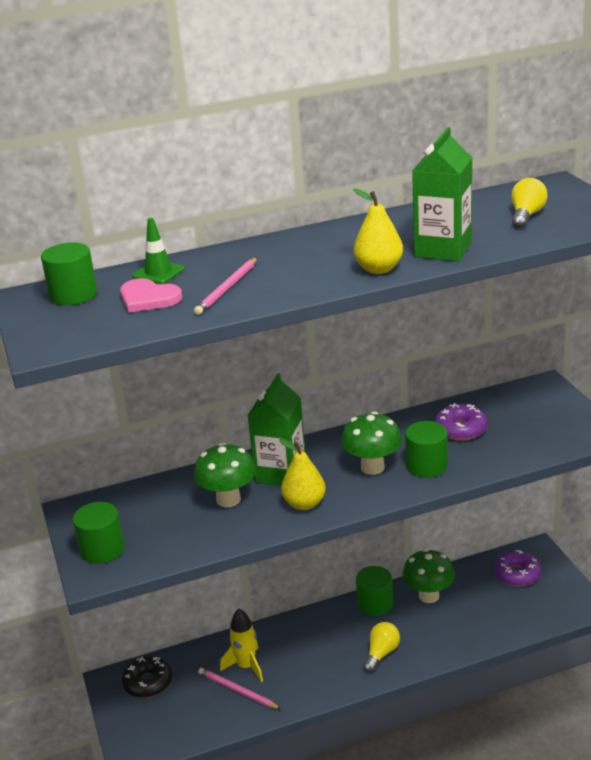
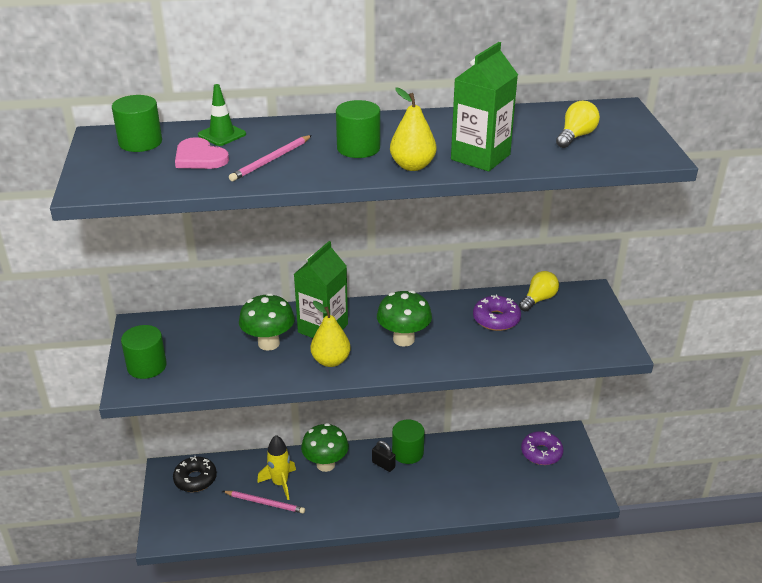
camera: 10 degrees right, 5 degrees up
(237, 690) = (265, 503): pink pencil -> pink pencil turned 150 degrees clockwise
(353, 622) = (383, 465): none -> black padlock
(381, 653) = (397, 498): yellow light bulb -> yellow light bulb (538, 299)
(426, 465) = (451, 347): green cylinder -> green cylinder (358, 148)
(429, 596) = (456, 455): green mushroom -> green mushroom (325, 464)

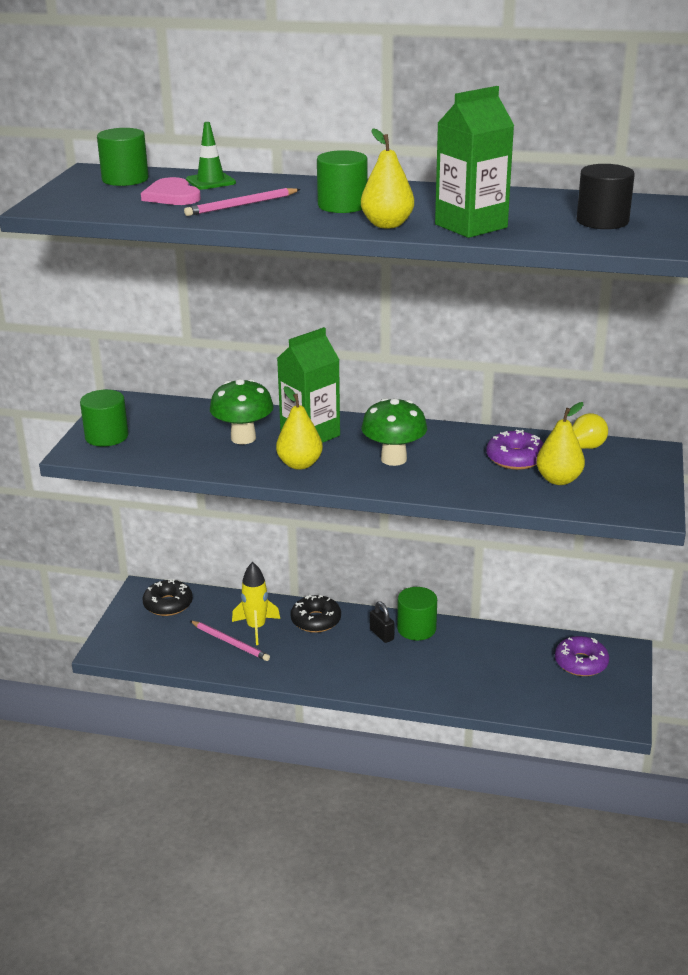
camera: 20 degrees right, 5 degrees down
(325, 464) = (316, 620): green mushroom -> black donut
(539, 333) = (558, 479): none -> yellow pear
(575, 136) = (602, 221): yellow light bulb -> black cylinder

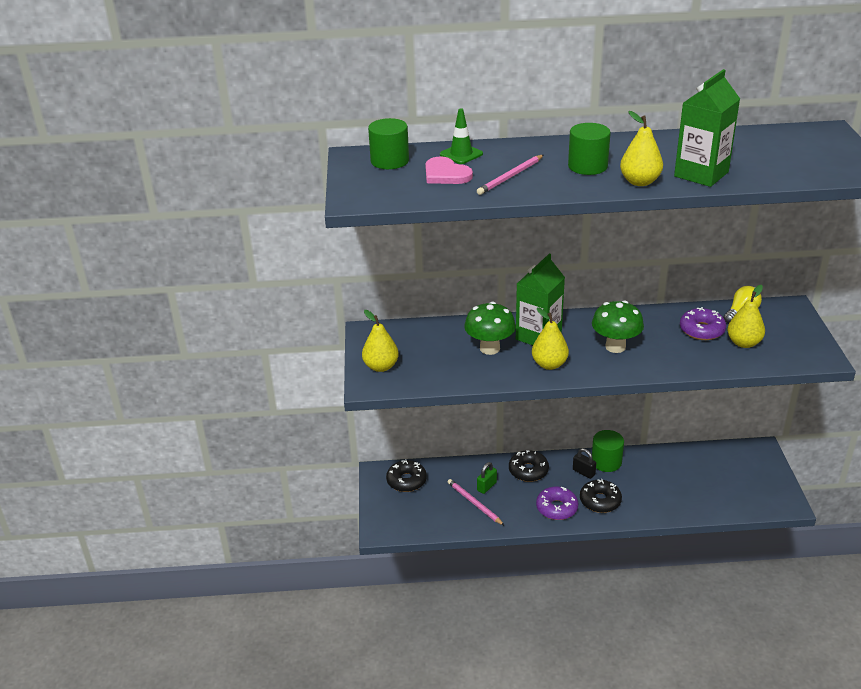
camera: 15 degrees left, 5 degrees up
(106, 436) = (381, 366): green cylinder -> yellow pear
(230, 642) = (474, 503): pink pencil -> pink pencil turned 150 degrees counterclockwise
(256, 628) = (486, 486): yellow rocket -> green padlock
(382, 669) = (600, 501): none -> black donut
(581, 663) = (736, 465): purple donut -> purple donut (556, 508)
(602, 221) = (788, 156): black cylinder -> none

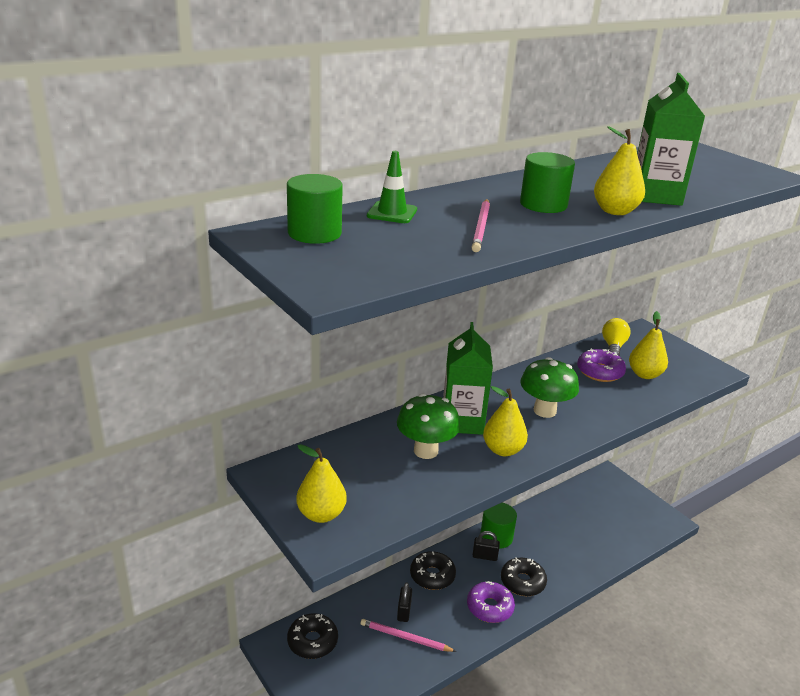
camera: 35 degrees left, 5 degrees down
(446, 174) = (404, 237): pink heart -> none
(486, 486) = (404, 611): green padlock -> black padlock

